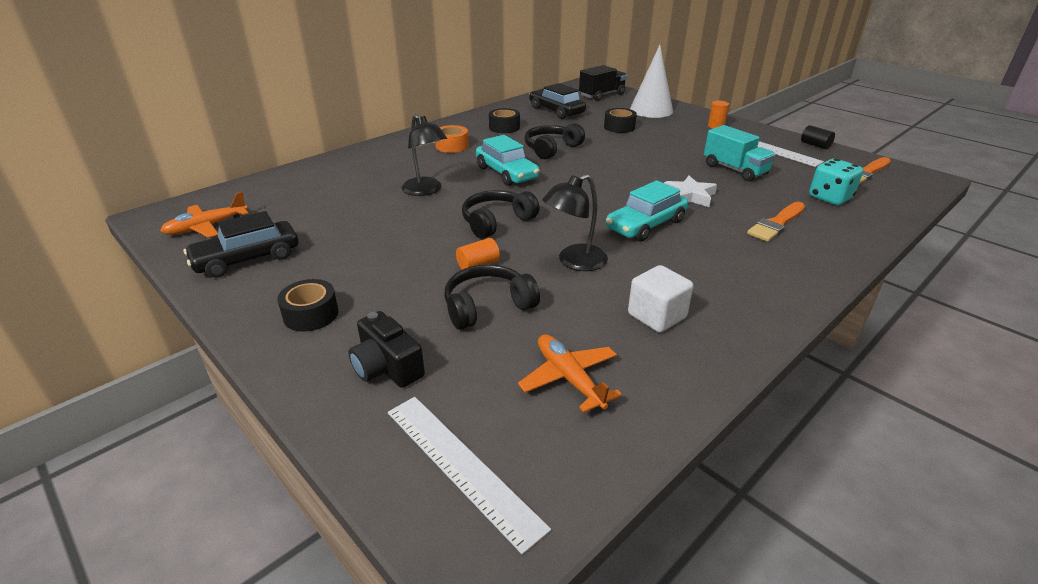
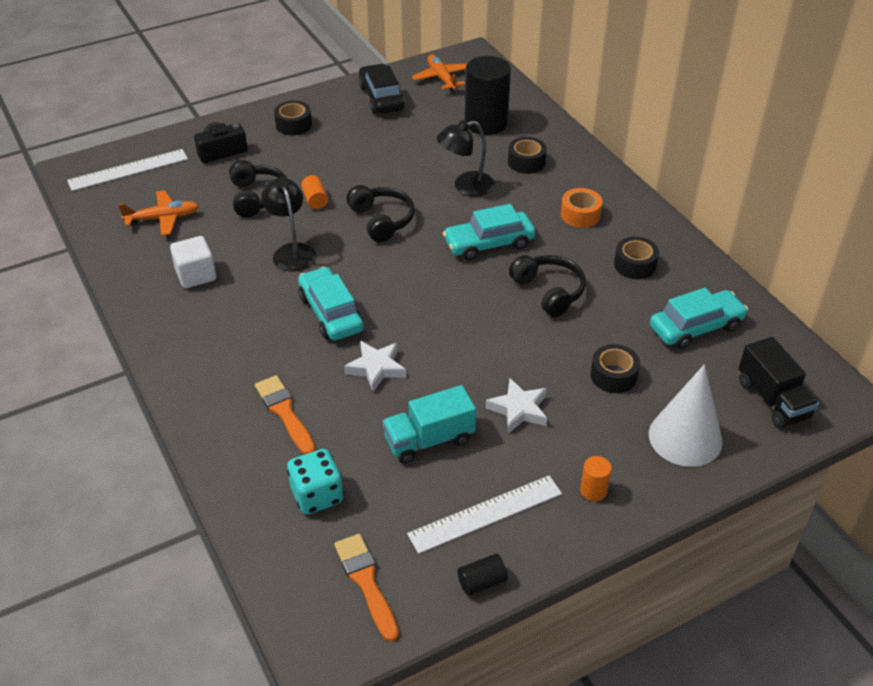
camera: 105 degrees right, 10 degrees up
(310, 193) = (486, 123): none -> black cylinder
(380, 170) = (526, 162): none -> black tape
(556, 111) = (696, 327): black car -> turquoise car
(676, 148) = (518, 409): none -> white star

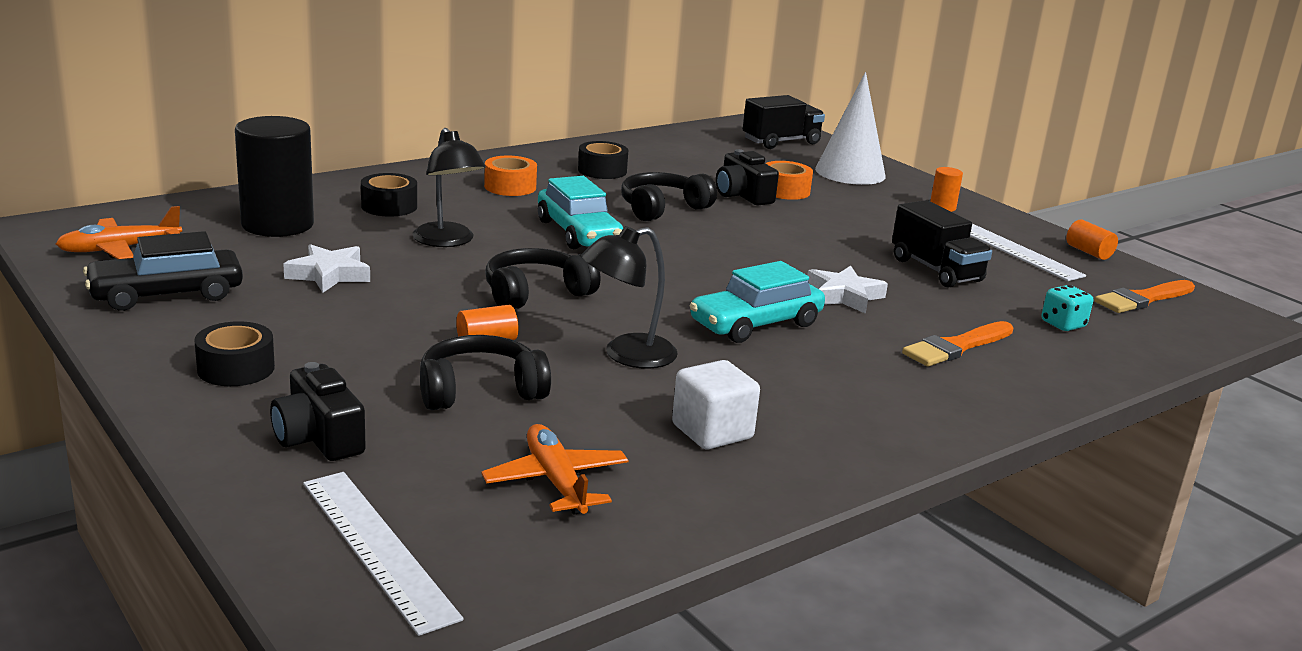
camera: 100 degrees left, 20 degrees down
(317, 495) = (1063, 324): turquoise dice -> turquoise dice, size x0.66
(429, 440) = (936, 270): turquoise truck -> black truck
(482, 582) = (1088, 252): black cylinder -> orange cylinder
(518, 409) = (860, 230): white star -> white star (329, 275)
(593, 344) = (742, 195): none -> black camera
(613, 375) = (785, 191): black tape -> orange tape
(696, 327) = (696, 156): turquoise car -> none

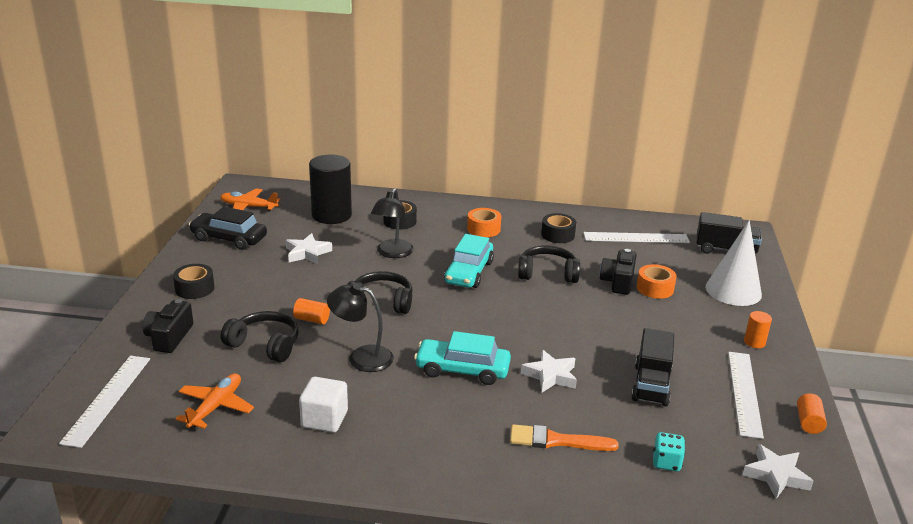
camera: 45 degrees right, 5 degrees up
(683, 152) = (636, 238): none -> white ruler
(1143, 299) = (776, 475): orange brush -> white star

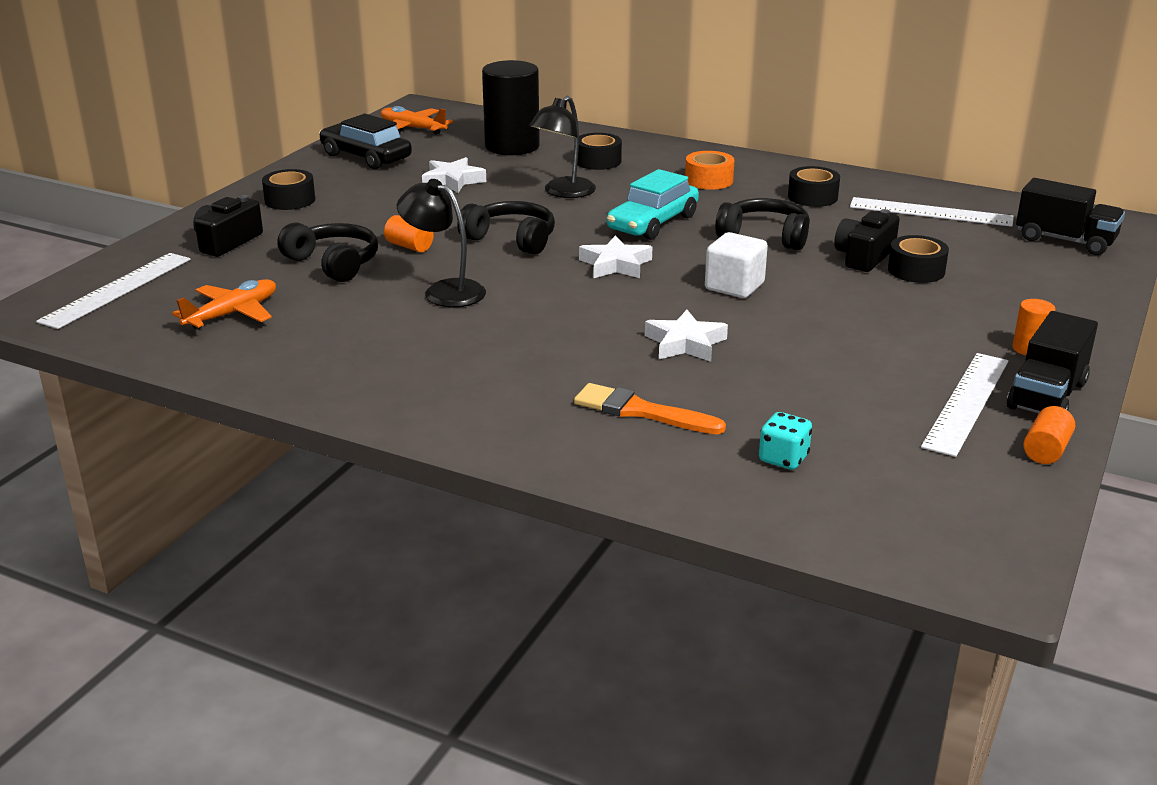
camera: 20 degrees right, 0 degrees up
(324, 419) = (352, 344): white cube -> white cube (734, 286)
(462, 370) = (567, 321): turquoise car -> none
(651, 385) = (826, 373): black truck -> black truck (1047, 395)
(655, 288) = (916, 270): orange tape -> black tape
(733, 290) = (1041, 287): white cone -> none
(776, 475) = (943, 500): white star -> white star (615, 264)

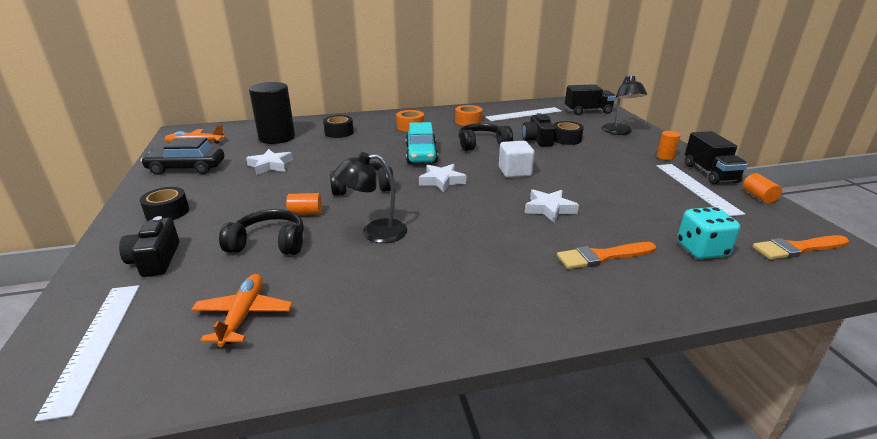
camera: 40 degrees left, 0 degrees up
(563, 192) = (347, 153): black lamp -> black lamp (619, 132)
(783, 459) = (701, 250): turquoise dice -> turquoise dice, size x1.51
(812, 197) = (468, 121): black tape -> orange tape
(928, 516) = (797, 248): none -> orange brush

